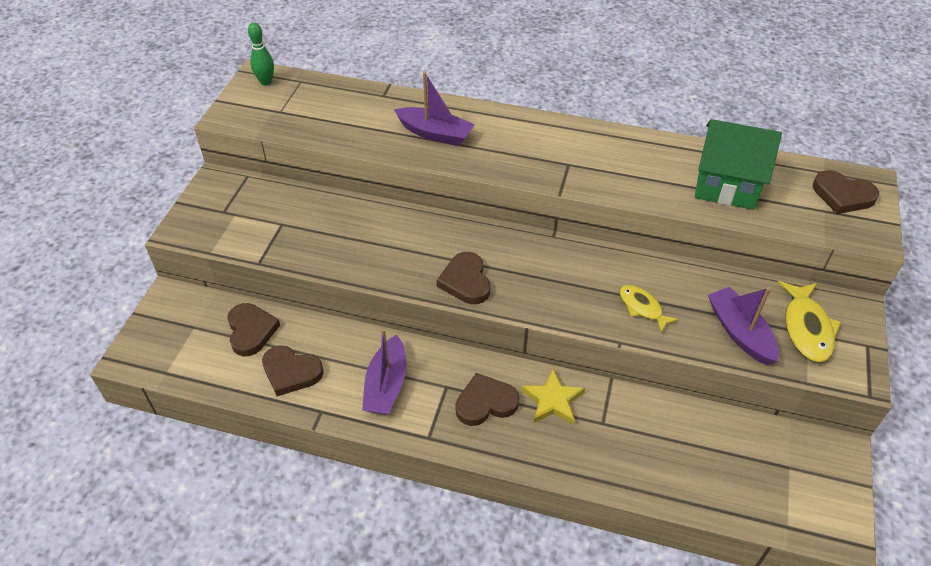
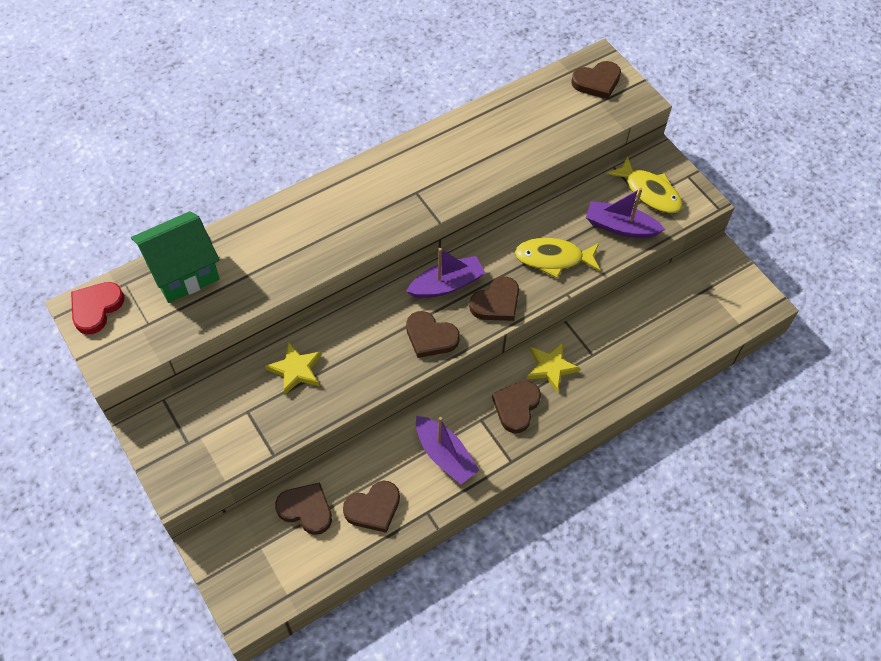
camera: 50 degrees left, 10 degrees up
(266, 82) = (96, 308): green bowling pin -> red heart
(346, 225) = (296, 370): none -> yellow star
(435, 133) = (295, 243): purple boat -> purple boat (446, 285)
(549, 300) = (496, 303): none -> brown heart
(642, 308) = (553, 258): yellow fish -> yellow fish, size x1.55
(726, 185) = (528, 128): green house -> green house (183, 271)

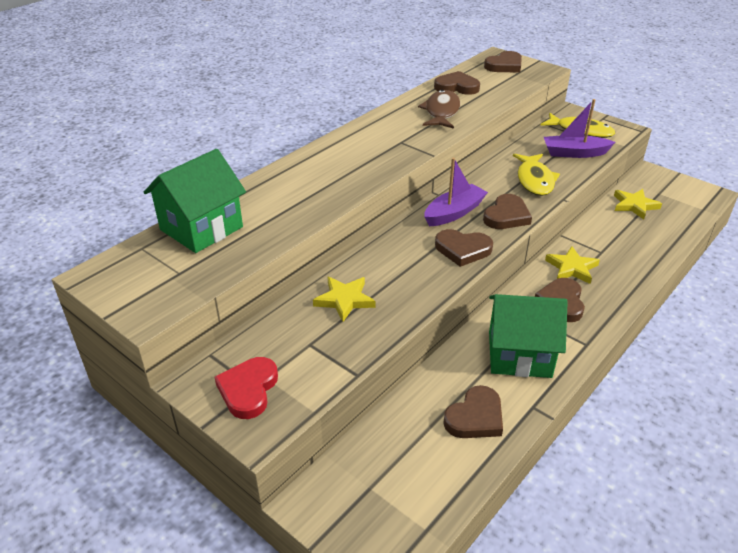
camera: 15 degrees left, 20 degrees down
(96, 308) = (114, 272): red heart -> red heart (248, 390)
(306, 509) = (403, 437): brown heart -> brown heart (456, 87)
(445, 455) = (519, 354): purple boat -> green house
(482, 152) = (441, 112): none -> brown fish
(553, 258) = (534, 180): yellow fish -> yellow fish turned 75 degrees counterclockwise
(668, 300) = (634, 205): none -> yellow star

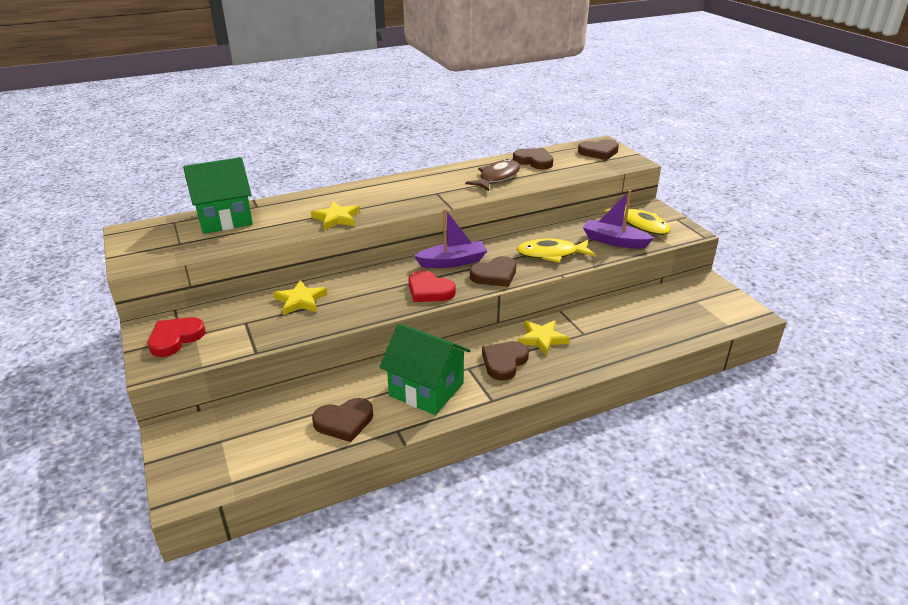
camera: 25 degrees right, 5 degrees down
(463, 250) = (429, 290): brown heart -> red heart
(534, 180) = (551, 254): yellow fish -> yellow fish turned 60 degrees clockwise
(634, 205) = (658, 305): yellow star -> yellow star (336, 218)

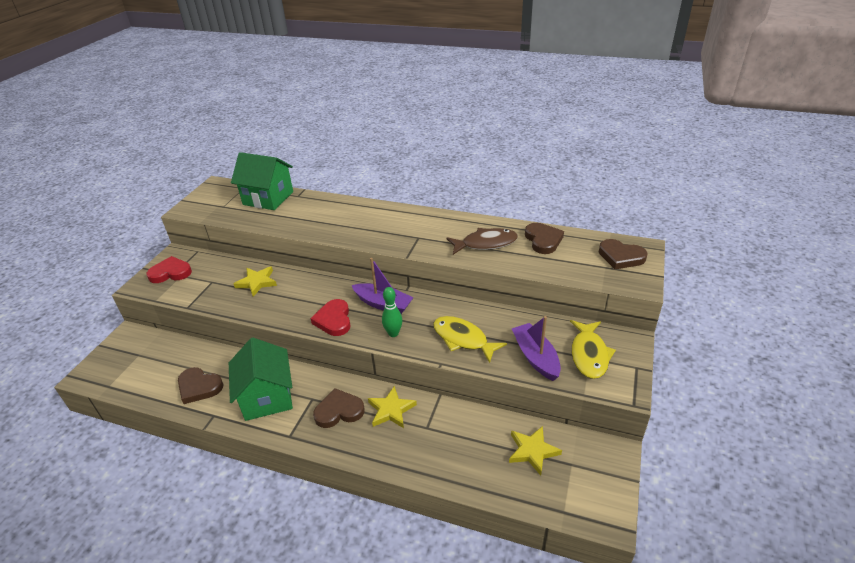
camera: 45 degrees right, 5 degrees up
(336, 218) = (324, 229): yellow star -> yellow star (532, 451)
(495, 275) = (393, 333): brown heart -> green bowling pin

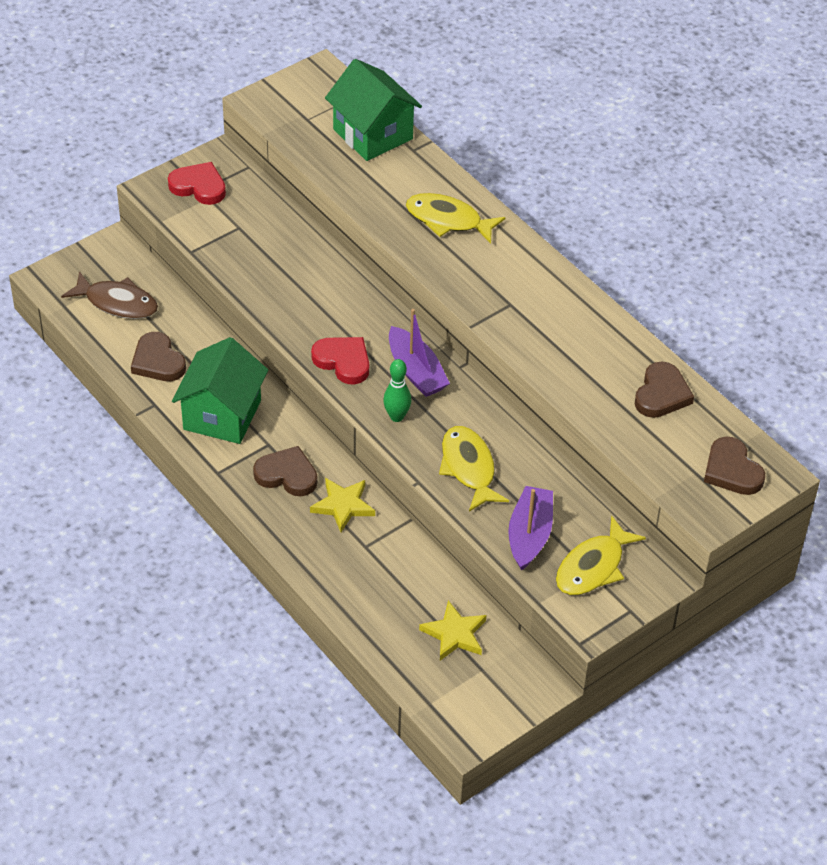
camera: 30 degrees right, 10 degrees up
(257, 282) = (290, 257): yellow star -> none
(334, 320) = (343, 361): red heart -> red heart turned 105 degrees clockwise
(345, 216) = (448, 220): none -> yellow fish
(485, 244) = (584, 359): brown fish -> brown fish (117, 303)

